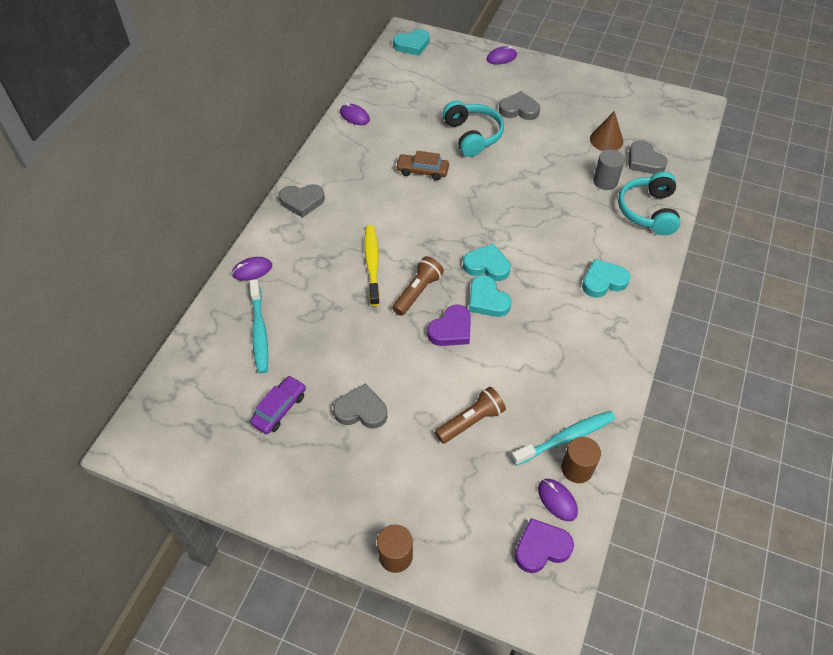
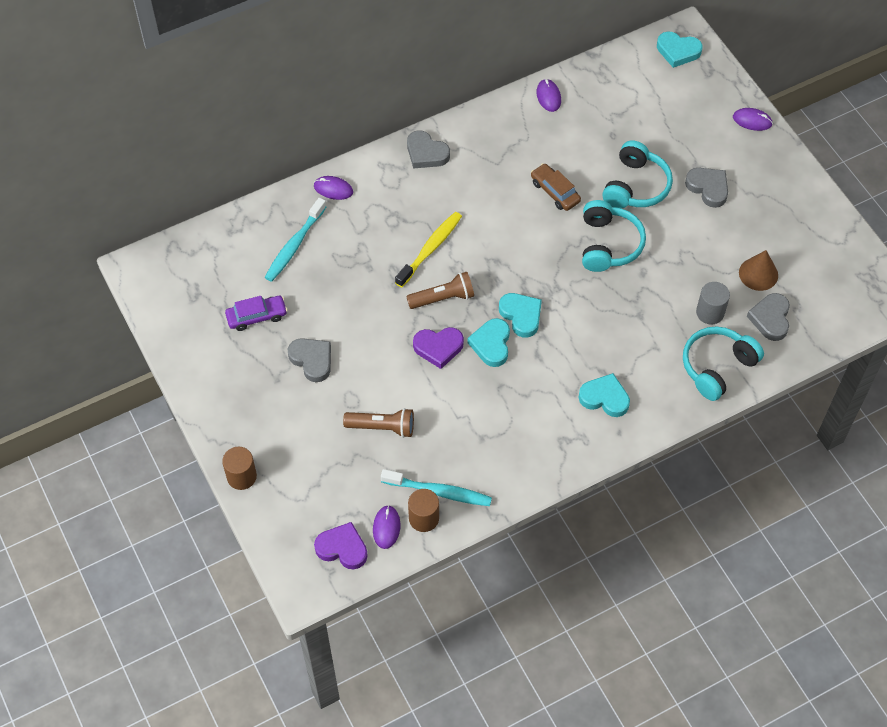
camera: 40 degrees right, 5 degrees up
(494, 181) = (608, 244): none -> turquoise headphones

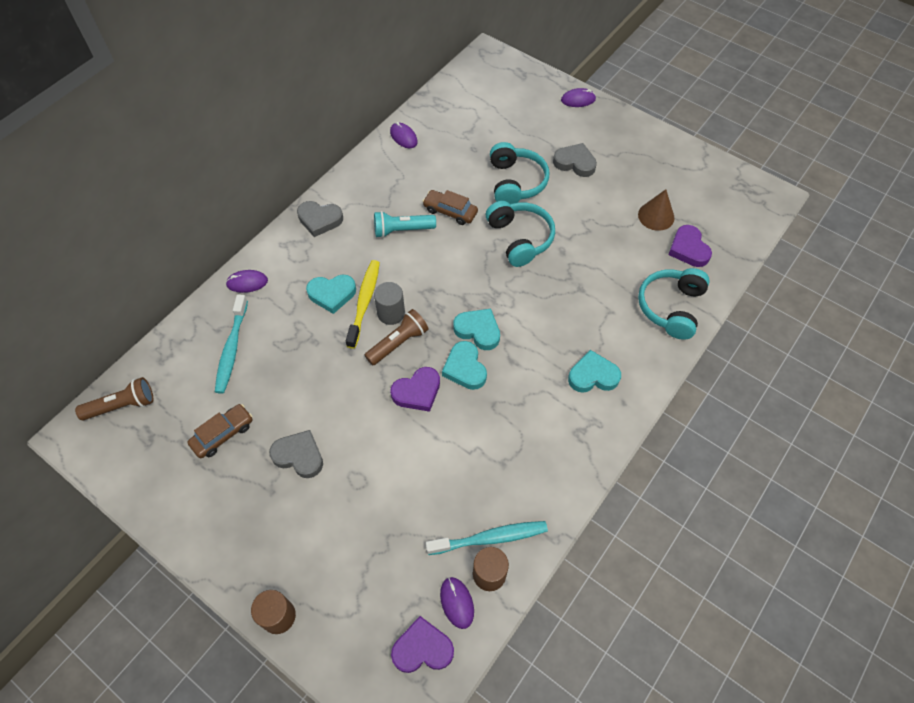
camera: 25 degrees left, 0 degrees up
(257, 316) = (223, 434): purple car -> brown car
(382, 427) = (401, 495): brown flashlight -> brown flashlight (122, 405)
(499, 193) = (402, 230): none -> turquoise flashlight
(678, 51) = (490, 68): turquoise heart -> turquoise heart (332, 294)
(710, 312) = (637, 263): grey cylinder -> grey cylinder (391, 313)
(770, 319) = (688, 249): grey heart -> purple heart

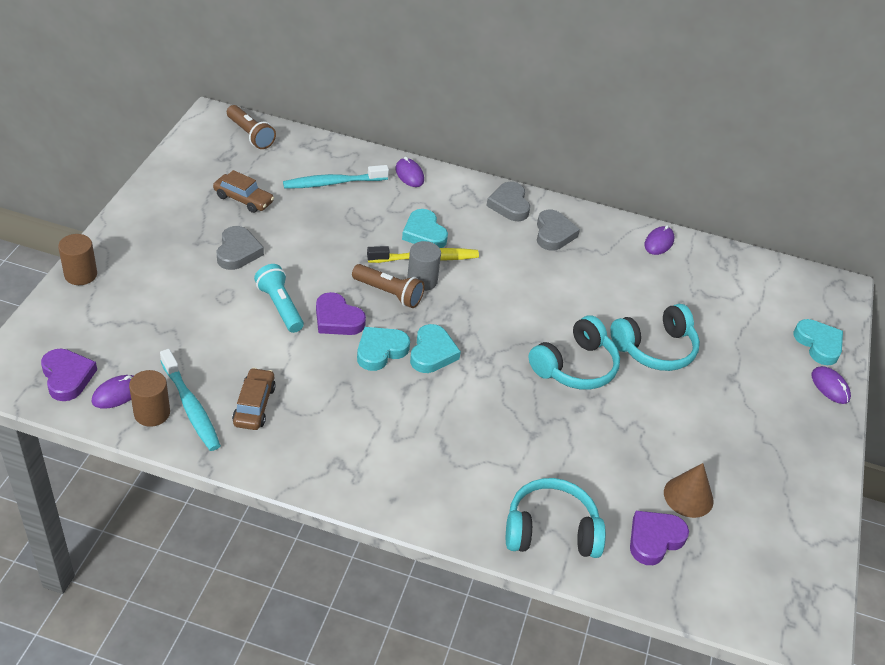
camera: 65 degrees right, 15 degrees down
(402, 230) = (531, 267): turquoise flashlight -> turquoise flashlight (280, 306)
(450, 211) = (578, 300): brown car -> brown car (254, 405)
(575, 163) = (722, 399): grey heart -> grey heart (553, 234)
(593, 376) = (417, 464): turquoise heart -> turquoise heart (818, 344)

